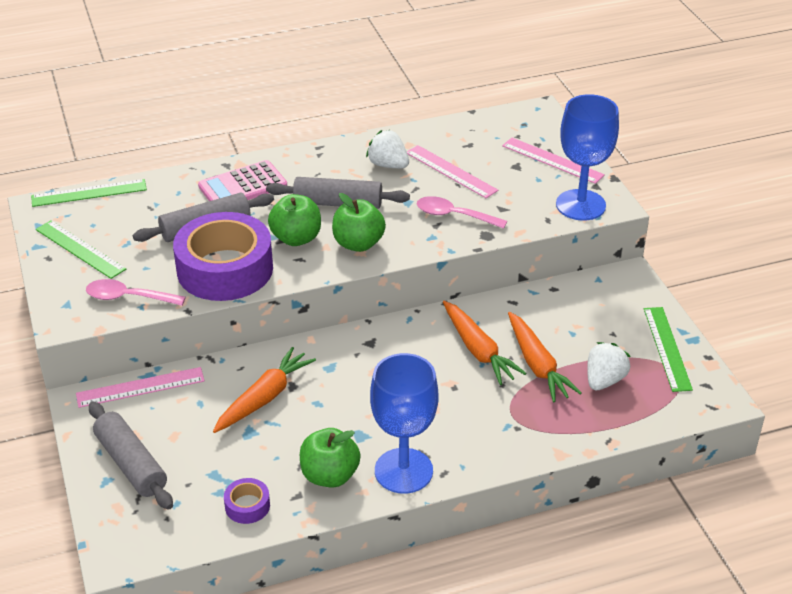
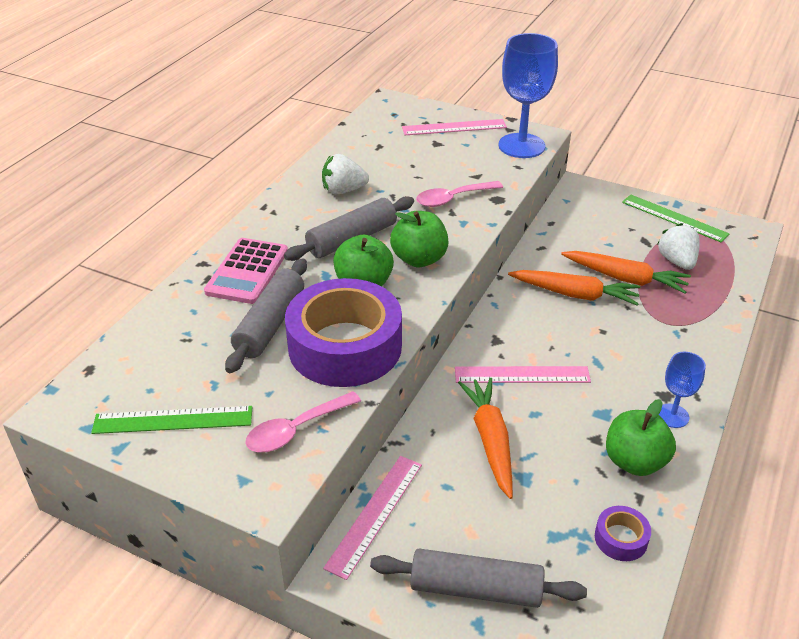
camera: 45 degrees left, 0 degrees up
(89, 193) = (98, 364): green ruler -> none
(403, 471) = (672, 416): blue goblet -> blue goblet, size x0.52
(451, 171) = (398, 170): pink ruler -> pink ruler (522, 375)

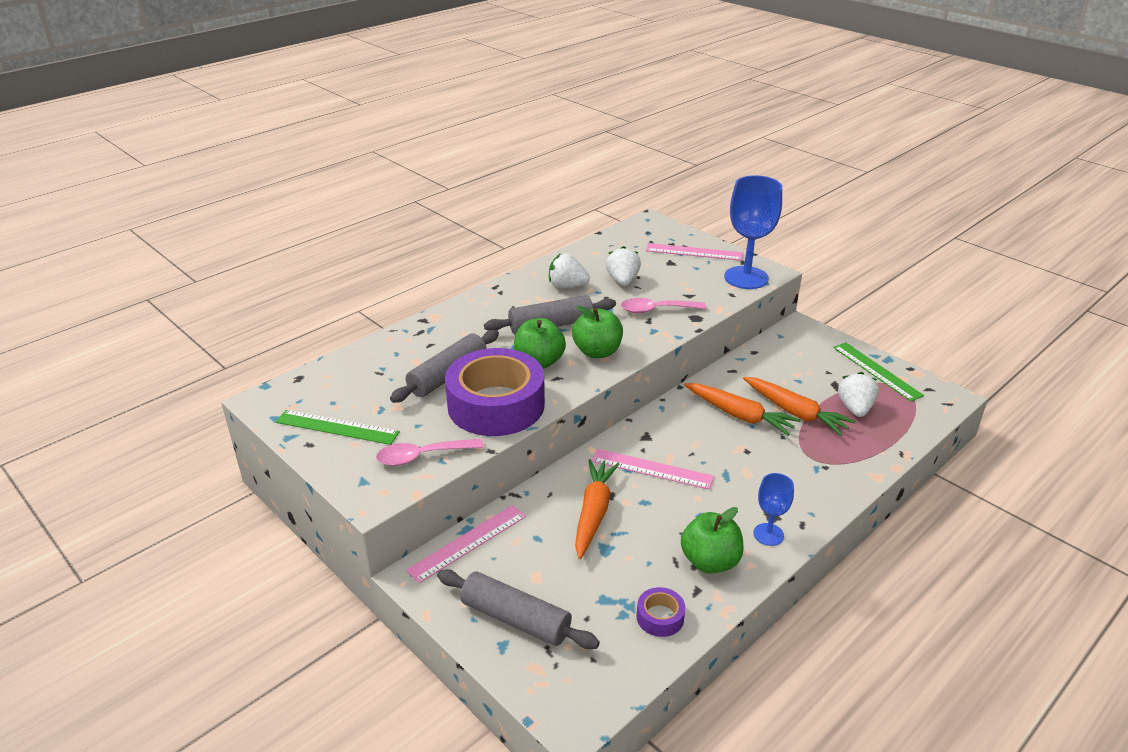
camera: 20 degrees right, 5 degrees down
(247, 271) = (453, 333): pink calculator -> none
(399, 173) = (623, 281): none -> white strawberry

